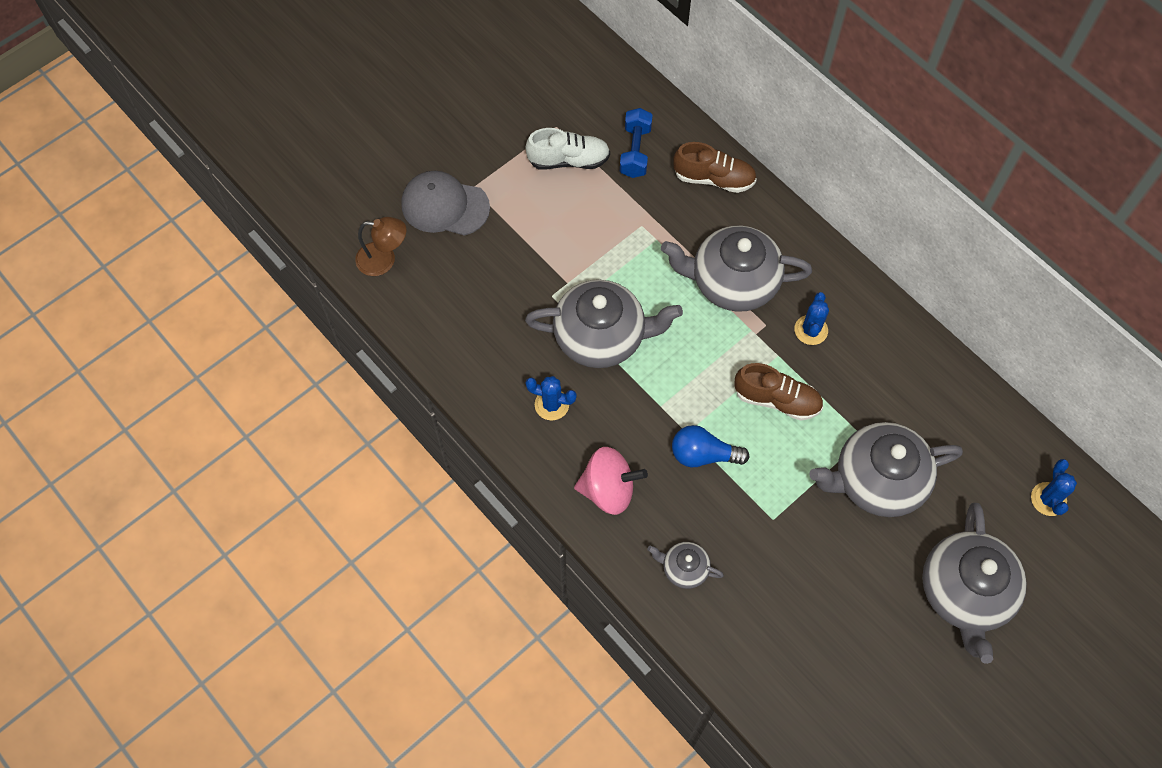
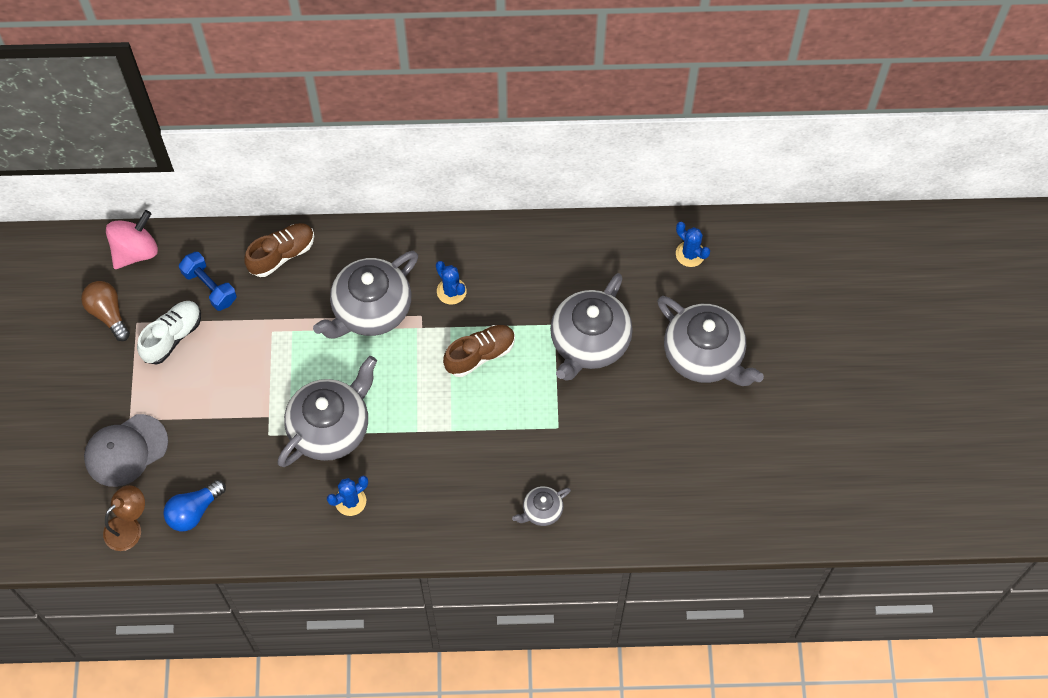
camera: 50 degrees left, 0 degrees up
(545, 102) = (108, 314): none -> brown light bulb
(608, 490) = (445, 514): pink spinning top -> pink spinning top (136, 251)
(703, 455) = (475, 433): blue light bulb -> blue light bulb (194, 511)

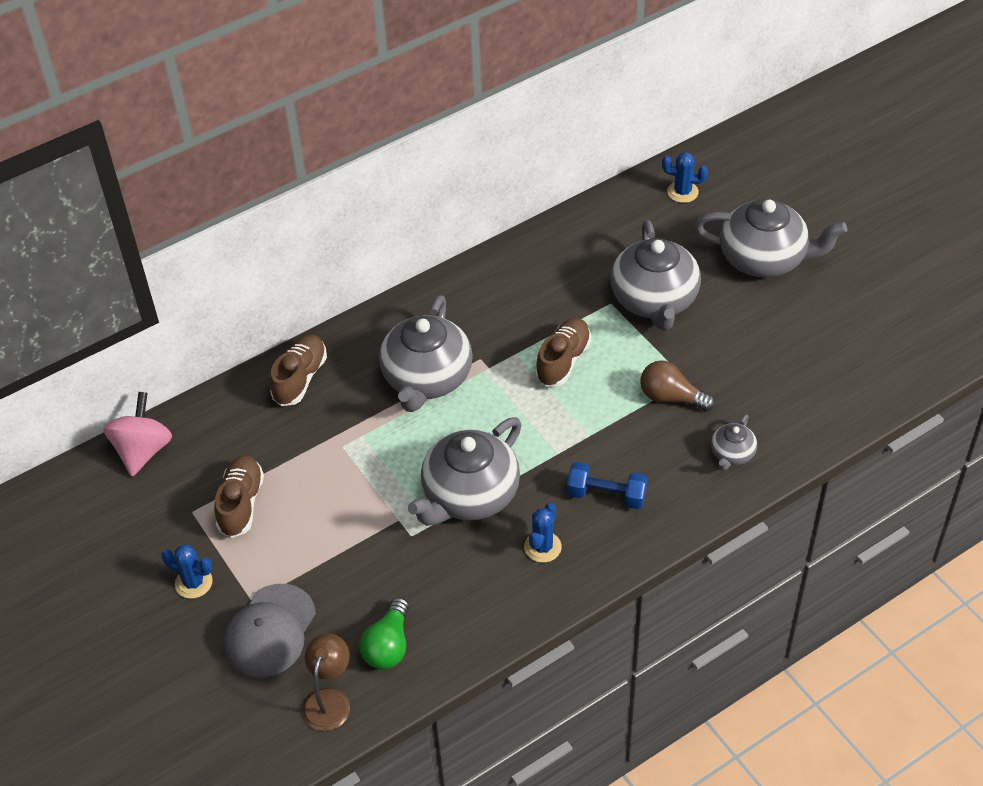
camera: 30 degrees left, 15 degrees down
(108, 314) = (155, 519): brown light bulb -> brown light bulb (671, 397)
(172, 337) = (241, 504): white shoe -> brown shoe
(194, 511) = (388, 645): blue light bulb -> green light bulb
(210, 287) = (247, 442): blue dumbbell -> blue dumbbell (606, 495)
(331, 427) = (469, 495): grey teapot -> grey teapot turned 150 degrees counterclockwise
(451, 291) = (492, 325): blue cactus -> blue cactus (193, 582)

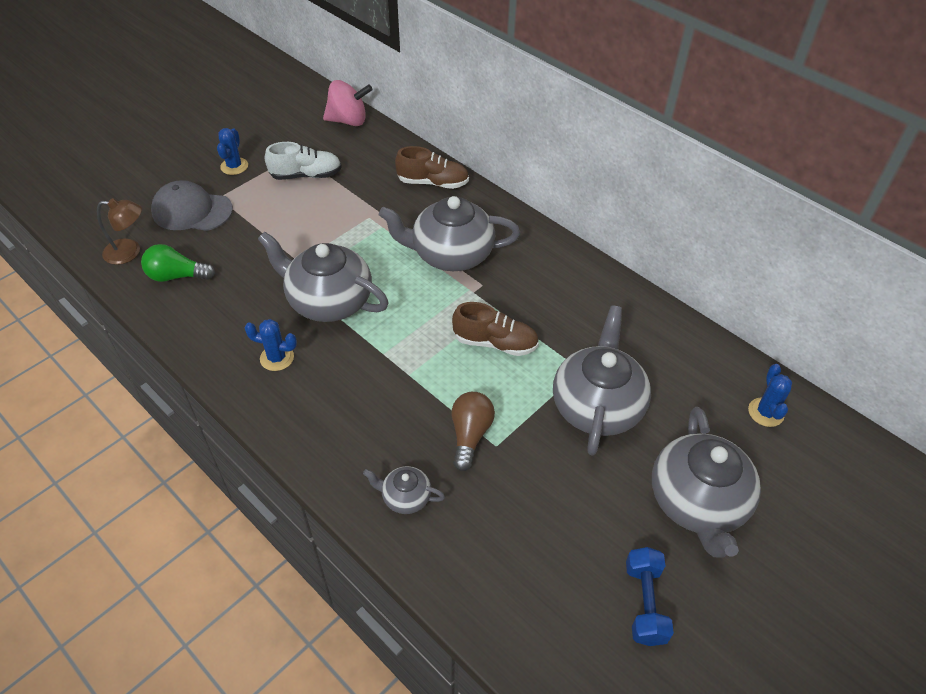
camera: 75 degrees right, 0 degrees up
(241, 504) = (306, 175): brown shoe -> white shoe
(606, 495) = (339, 397): blue dumbbell -> blue dumbbell (645, 603)
(654, 300) = (597, 405): grey teapot -> grey teapot turned 120 degrees clockwise

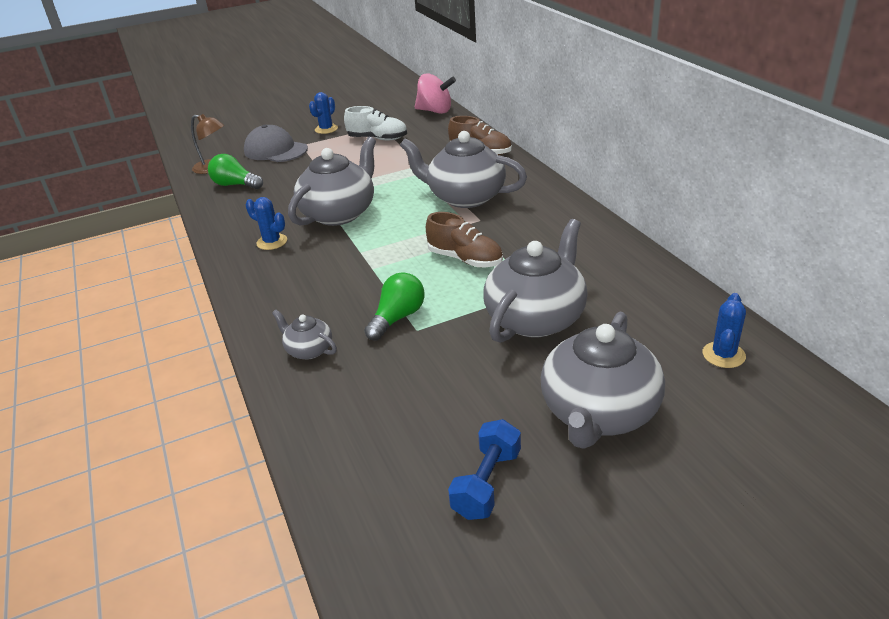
camera: 25 degrees right, 15 degrees down
(328, 301) = (339, 213): grey teapot -> grey teapot turned 75 degrees clockwise
(470, 435) = (397, 318): brown light bulb -> green light bulb

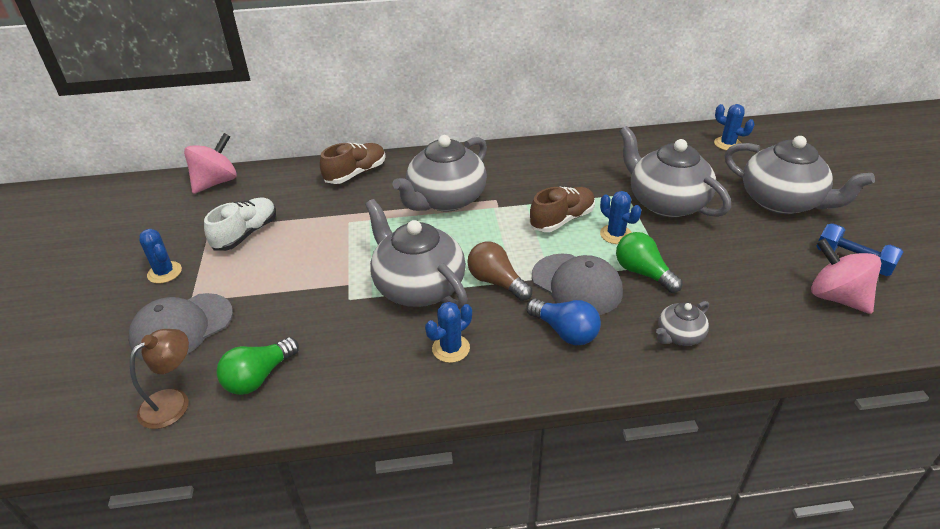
camera: 75 degrees left, 5 degrees up
(301, 288) = (565, 332): none -> blue light bulb
(356, 244) = (496, 282): none -> brown light bulb
(366, 283) = (576, 284): none -> grey cap
(403, 464) = (836, 297): none -> pink spinning top
(455, 293) = (616, 234): none -> blue cactus

